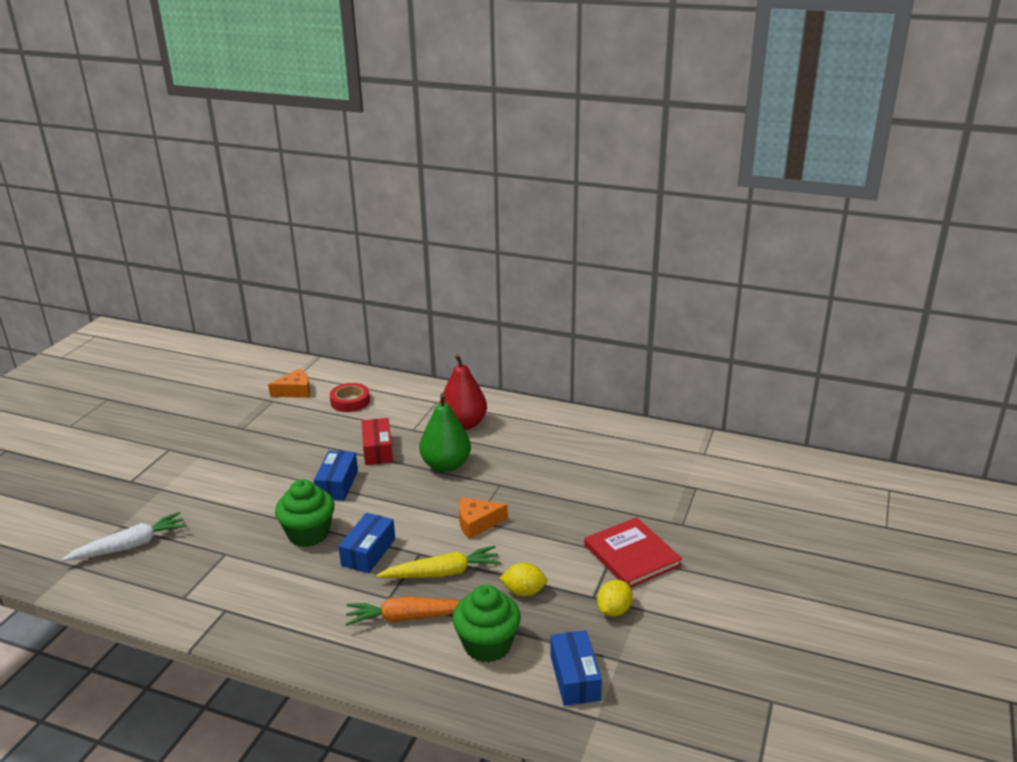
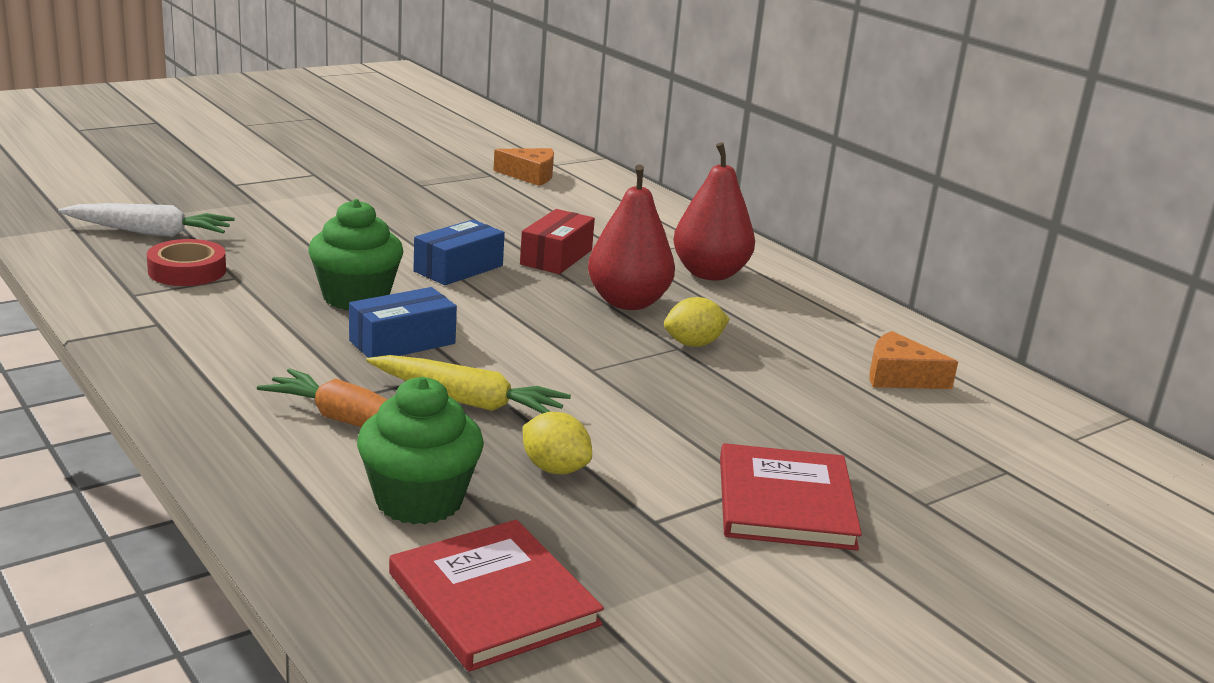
camera: 30 degrees right, 5 degrees down
(350, 401) = (585, 205): red tape -> red tape (187, 271)
(446, 465) = (627, 302): green pear -> red pear
(477, 523) = (589, 372): orange cheese -> orange cheese (899, 376)
(574, 678) = (493, 599): blue box -> red book
(614, 610) = (667, 552): yellow lemon -> yellow lemon (693, 344)

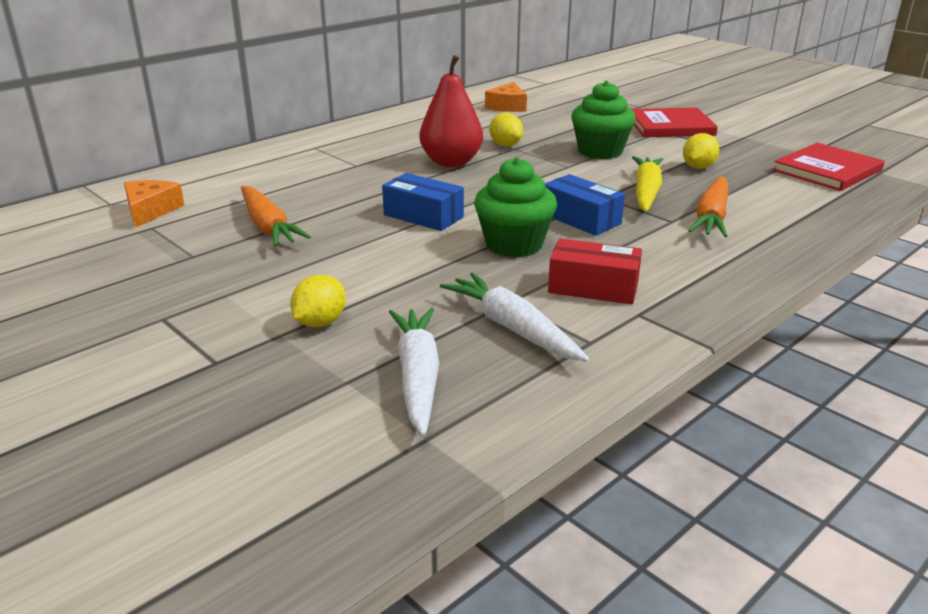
camera: 95 degrees left, 5 degrees up
(187, 271) = (512, 328): red tape -> white carrot
(263, 213) = (320, 322): none -> yellow lemon
(419, 500) = (770, 192): green cupcake -> green cupcake (600, 151)
(469, 209) = (268, 226): none -> orange carrot
(556, 257) = (375, 187): red box -> red box (593, 287)
(710, 274) = (380, 144): red pear -> none

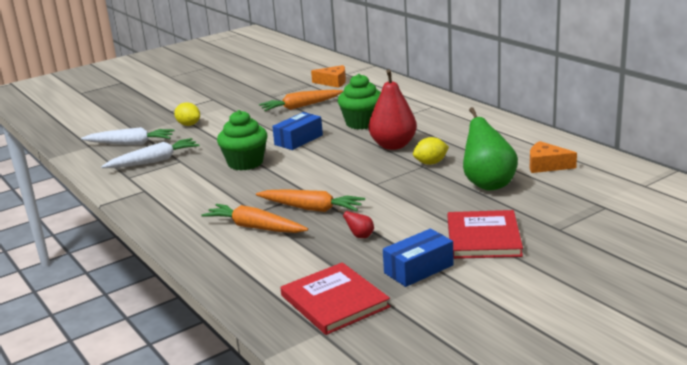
camera: 100 degrees right, 5 degrees down
(556, 124) = (488, 184): none -> green pear
(580, 219) = (273, 183): blue box -> blue box (418, 269)
(593, 287) = (180, 181): red box -> none
(600, 151) = (409, 198): green cupcake -> green cupcake (362, 123)
(646, 192) = (311, 208): yellow carrot -> orange carrot
(698, 167) = (360, 236): yellow lemon -> red pear

